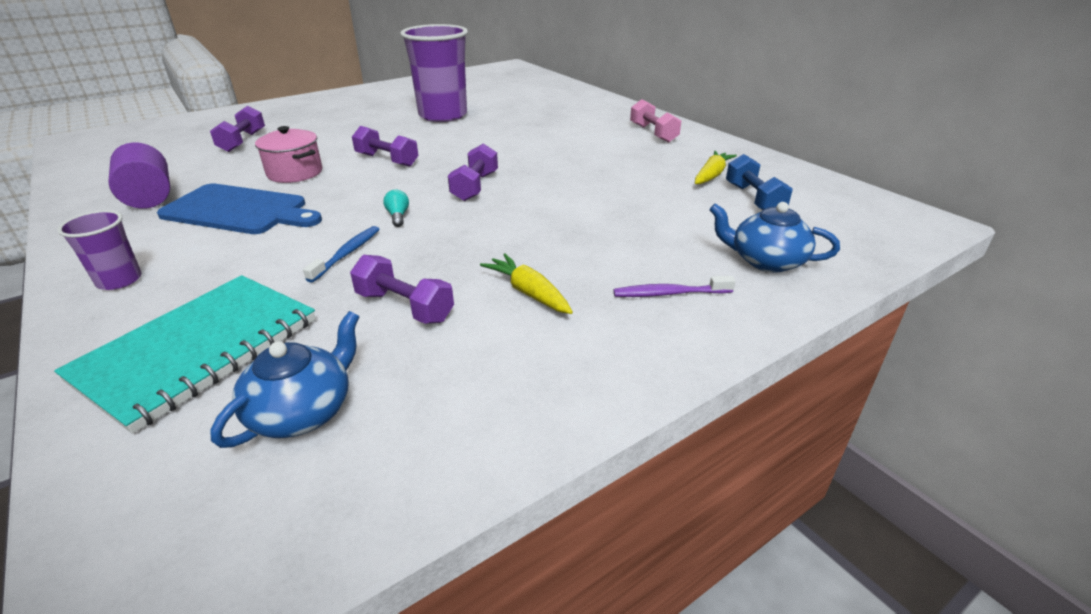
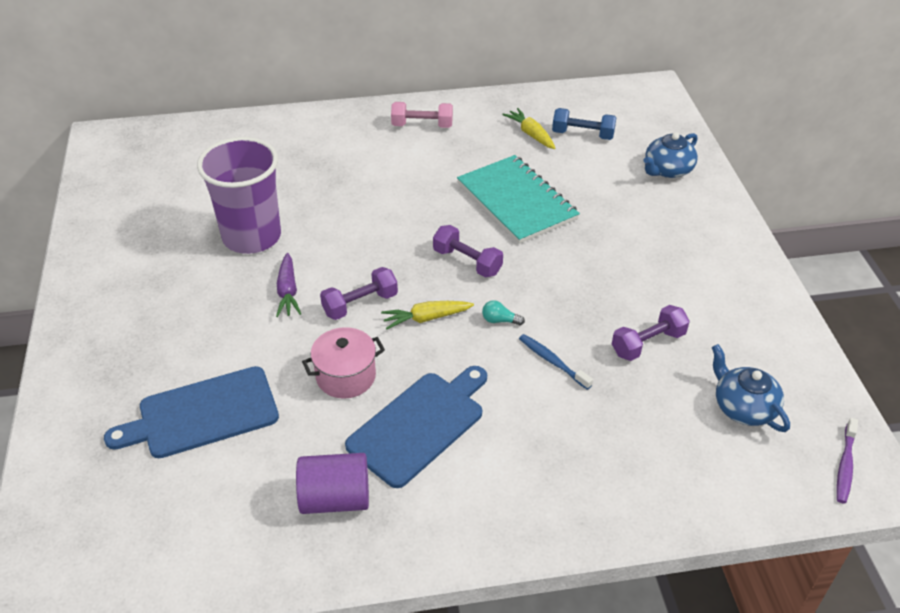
camera: 65 degrees left, 10 degrees up
(119, 280) = (526, 509): purple cup -> none
(198, 350) = (657, 455): turquoise notebook -> turquoise notebook (516, 201)
(242, 141) = (202, 414): purple dumbbell -> blue cutting board
(387, 136) = (288, 291): none -> purple carrot
(528, 292) = (657, 281): yellow carrot -> yellow carrot (426, 318)
(669, 293) = (686, 223): purple toothbrush -> purple toothbrush (845, 465)

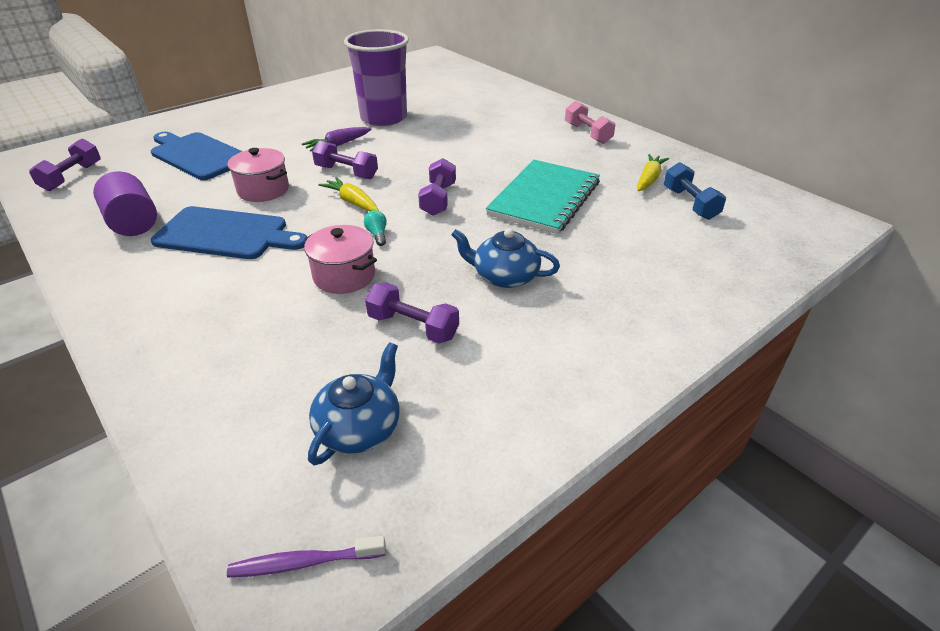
camera: 60 degrees right, 5 degrees down
(153, 548) = (72, 177): none -> purple dumbbell
(552, 361) = (344, 276): blue toothbrush -> pink pot
(667, 170) = (709, 266): blue teapot -> blue teapot (504, 276)

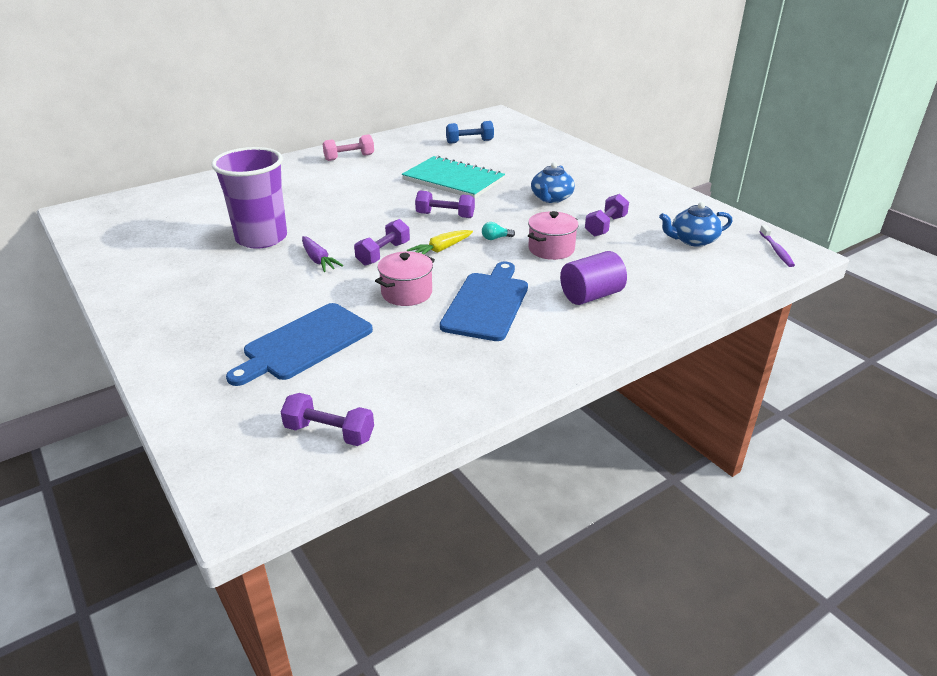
camera: 85 degrees left, 5 degrees down
(133, 223) = (458, 359): purple cylinder -> purple cylinder (591, 295)
(360, 428) = (692, 240): blue teapot -> blue teapot turned 45 degrees counterclockwise
(649, 179) = (433, 148): yellow carrot -> none

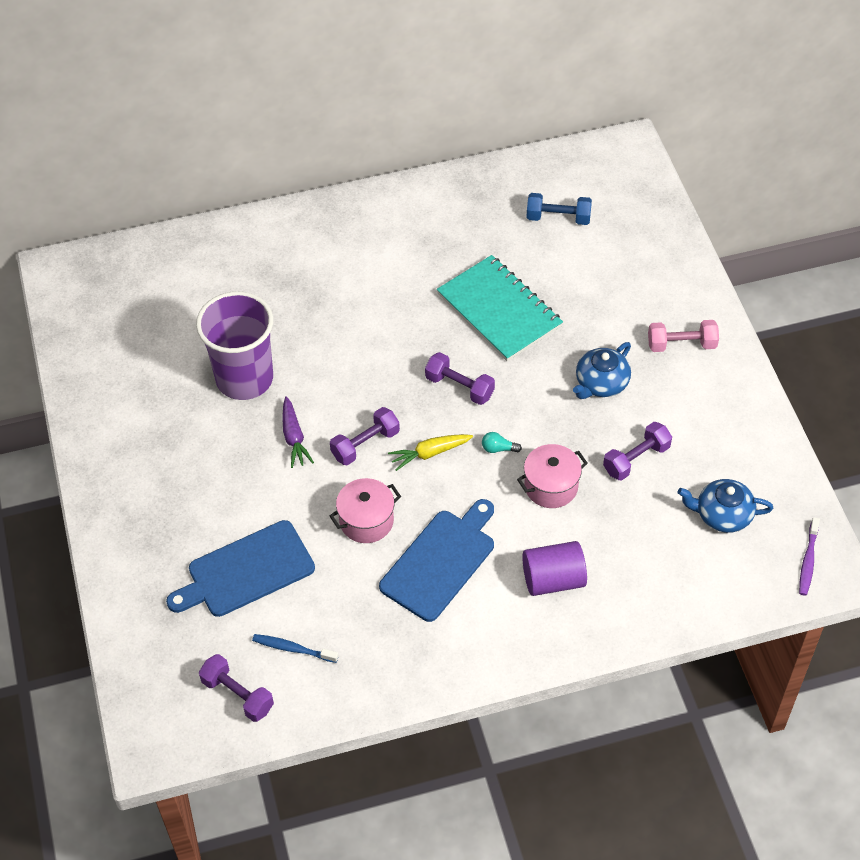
camera: 20 degrees right, 20 degrees up
(349, 157) = (390, 222): pink dumbbell -> pink dumbbell (681, 344)
(375, 386) = (293, 648): none -> blue toothbrush

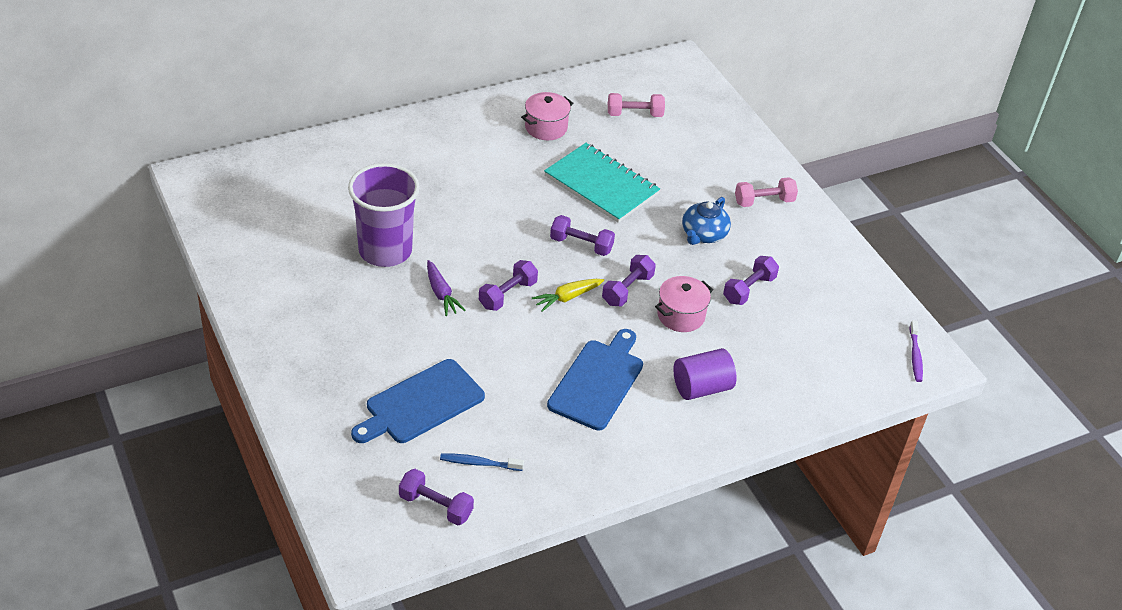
camera: 15 degrees left, 10 degrees down
(366, 521) = (523, 355): pink pot -> pink pot (546, 127)
(498, 448) = (627, 290): turquoise light bulb -> purple dumbbell
(558, 218) = (634, 114): blue dumbbell -> pink dumbbell
(722, 514) = (833, 326): blue teapot -> none

